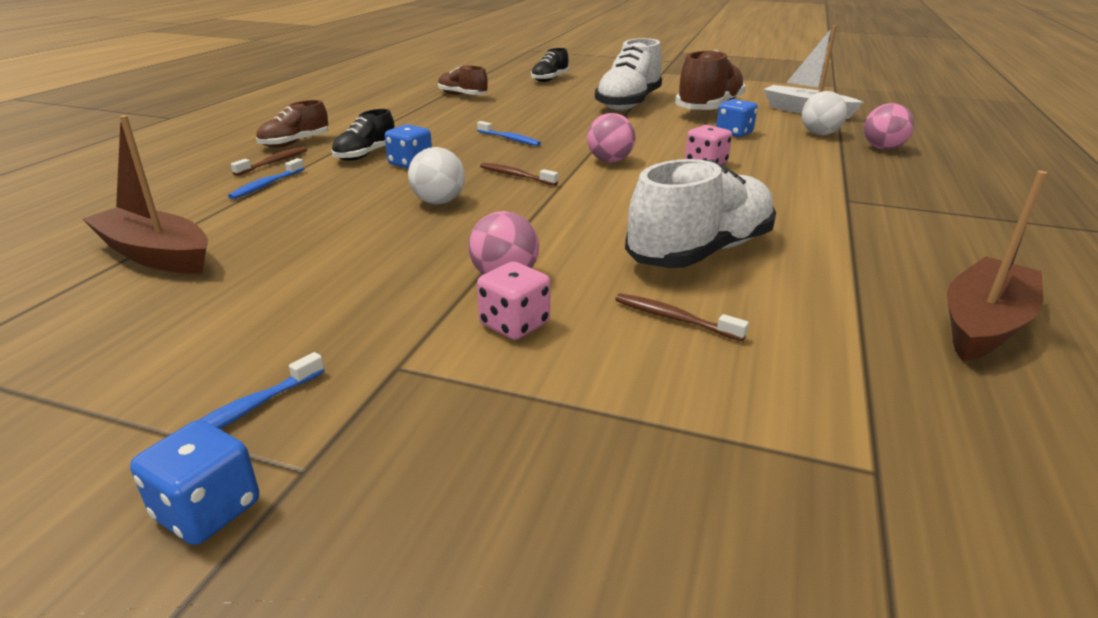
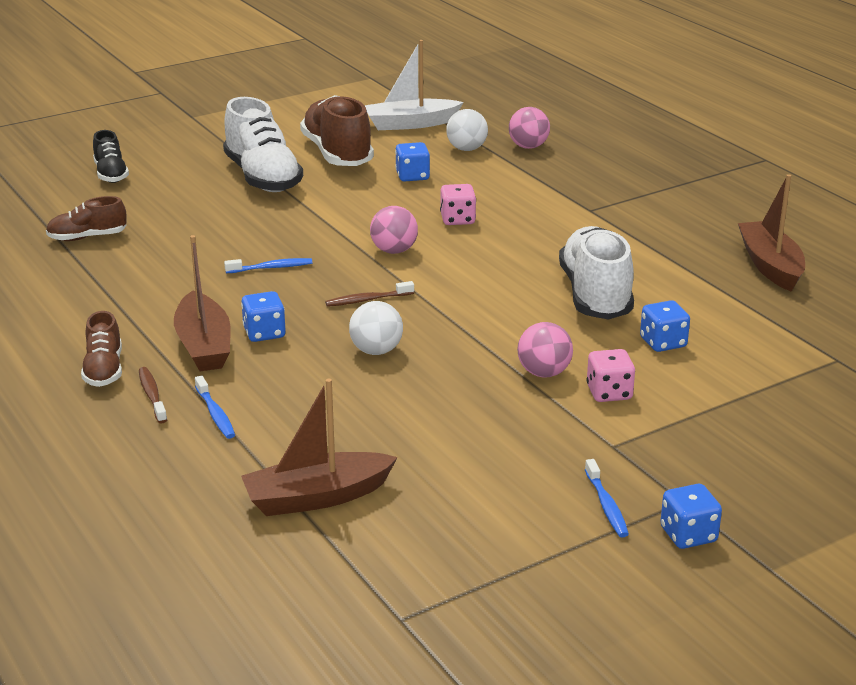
camera: 50 degrees left, 0 degrees up
(365, 155) = (204, 346): black shoe -> brown boat
(674, 318) = (663, 343): brown toothbrush -> blue dice

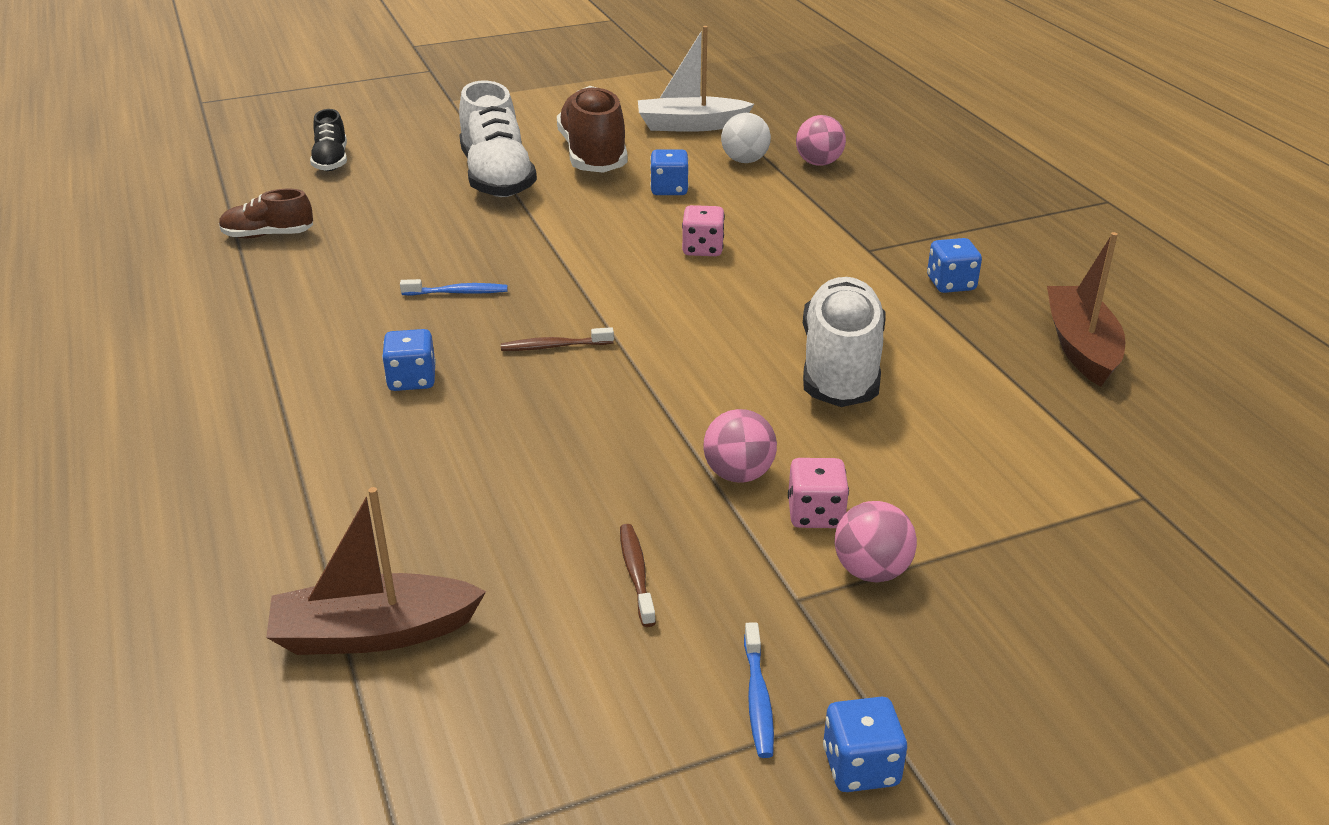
camera: 10 degrees right, 5 degrees up
(104, 370) = (201, 411): brown shoe -> none
(152, 395) = (240, 453): brown toothbrush -> brown toothbrush (636, 573)
(204, 346) = (333, 390): brown boat -> none
(215, 414) = (303, 489): blue toothbrush -> none
(376, 351) = (537, 419): white ball -> none
(394, 251) = (611, 283): pink ball -> pink ball (871, 571)
(663, 343) = (909, 445): blue dice -> blue dice (951, 284)

